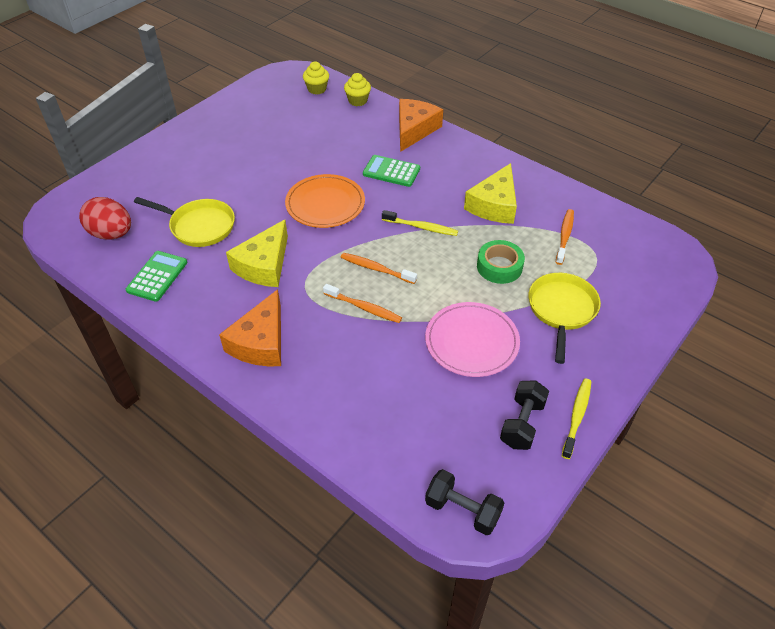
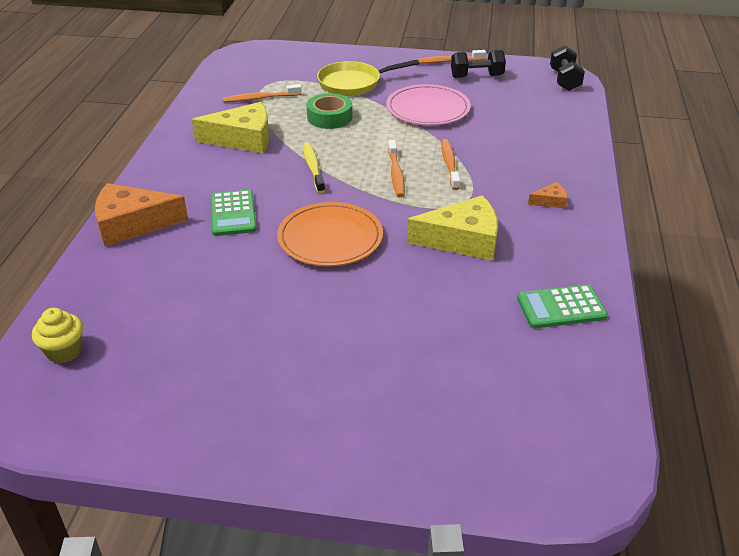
camera: 120 degrees left, 10 degrees down
(111, 234) = (549, 391): red egg -> none
(199, 226) = (457, 317): yellow pan -> none
(261, 342) = (550, 201): orange cheese -> orange cheese, size x0.45
(357, 101) = (81, 295): yellow cupcake -> none
(576, 416) = (447, 61): yellow toothbrush -> orange toothbrush

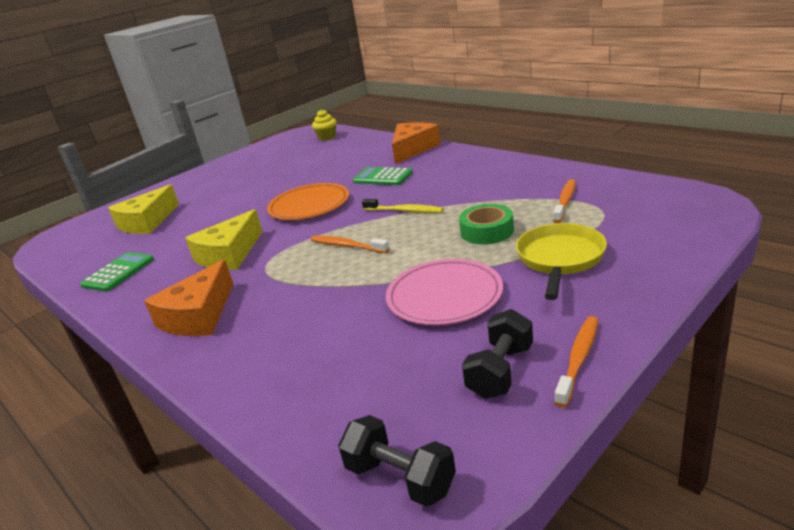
camera: 130 degrees right, 10 degrees down
(243, 139) = (487, 187): yellow cheese -> yellow cheese (147, 222)
(449, 164) = (324, 277): orange toothbrush -> none
(550, 201) = (198, 315): orange cheese -> orange cheese, size x2.21

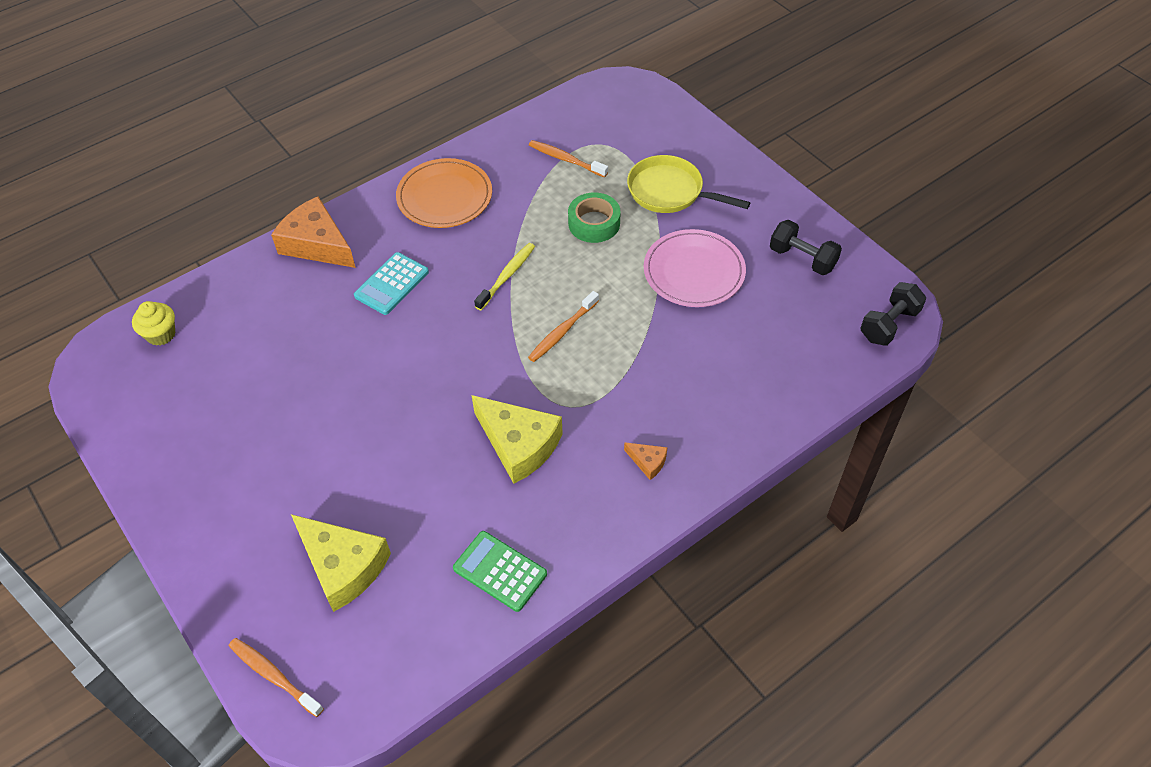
camera: 85 degrees left, 25 degrees up
(198, 315) = (648, 462): orange cheese -> orange cheese, size x0.45
(309, 205) = (426, 363): orange plate -> orange plate (444, 197)
(383, 177) = (391, 284): green calculator -> turquoise calculator
(578, 359) = (801, 218): orange toothbrush -> orange toothbrush (274, 676)

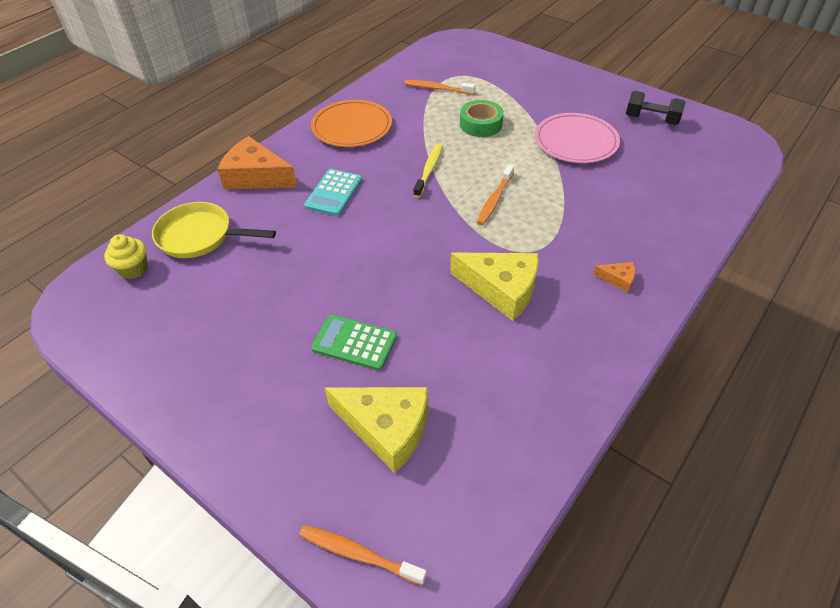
camera: 15 degrees left, 5 degrees down
(500, 571) = (538, 396): green calculator -> green calculator (354, 343)
(670, 191) = (528, 95): yellow pan -> yellow pan (200, 236)
(889, 324) = (741, 149): black dumbbell -> none

